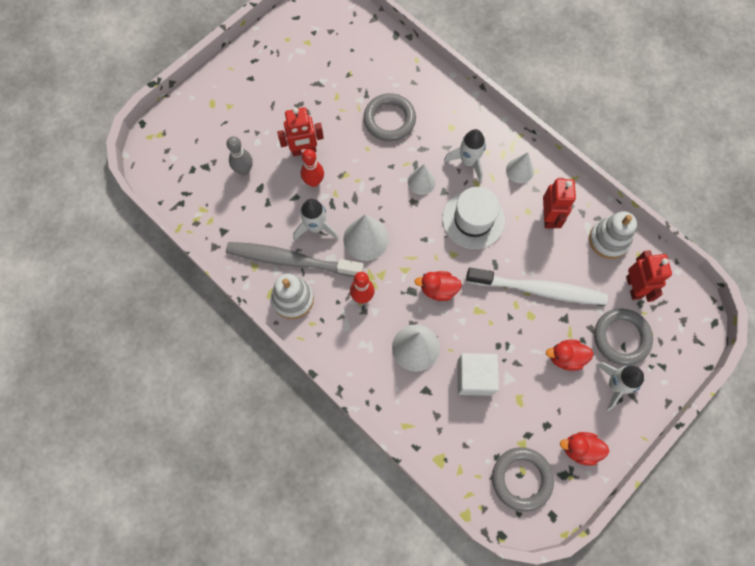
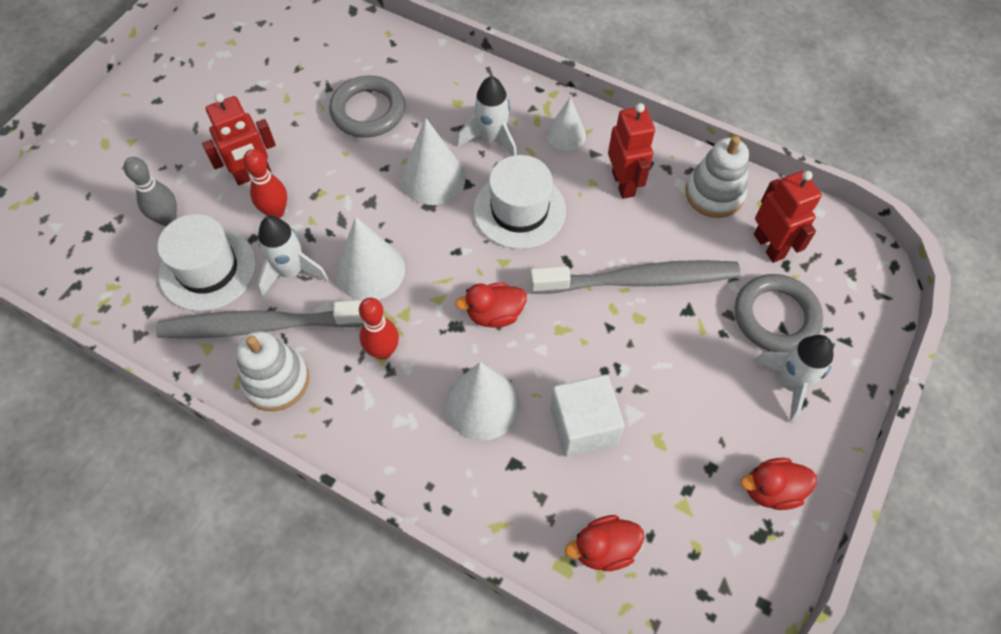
camera: 15 degrees left, 10 degrees down
(264, 212) = (208, 269): none -> white hat
(421, 181) = (433, 178): white cone -> white cone, size x1.58
(521, 479) = (699, 560): grey ring -> none
(539, 289) = (639, 280): white toothbrush -> grey toothbrush
(565, 357) = (707, 363): red duck -> red duck (603, 548)

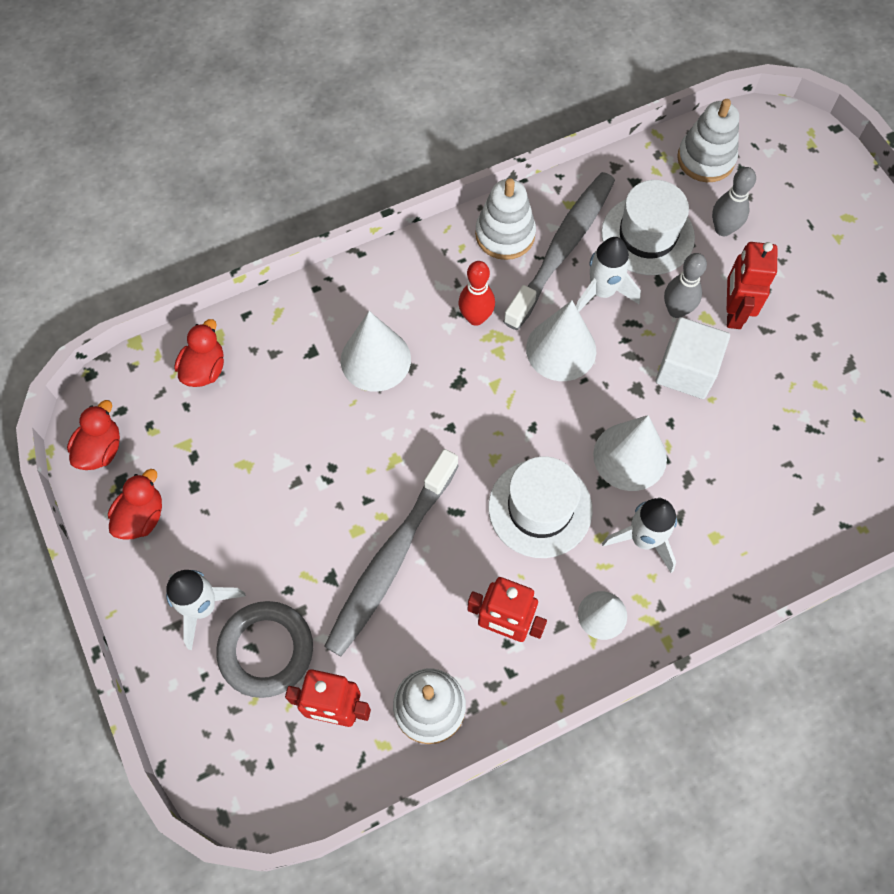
camera: 125 degrees right, 5 degrees up
(90, 268) = (706, 159): none -> white stacking toy
(276, 212) = (676, 310): red bowling pin -> grey bowling pin
(368, 111) = (755, 447): grey ring -> none
(494, 314) = (447, 418): red duck -> red duck (101, 449)
(583, 425) = (301, 419): white cube -> white cube (686, 370)

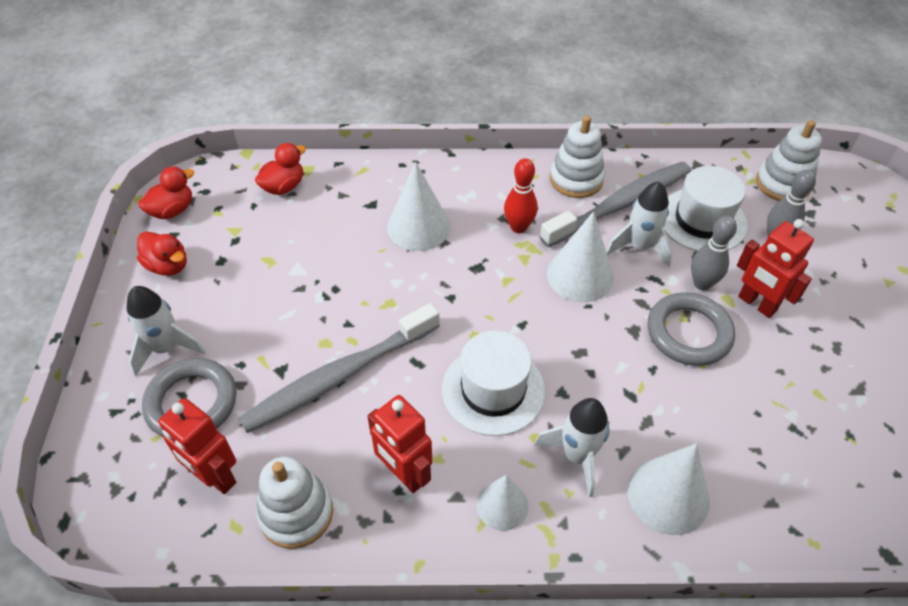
camera: 25 degrees right, 15 degrees down
(141, 517) = (168, 266): red duck -> red duck turned 75 degrees clockwise
(630, 456) = (599, 381): white cone -> white cone (668, 495)
(686, 370) = (688, 333): white cube -> grey ring
(733, 312) = (756, 304): red robot -> red robot turned 75 degrees counterclockwise

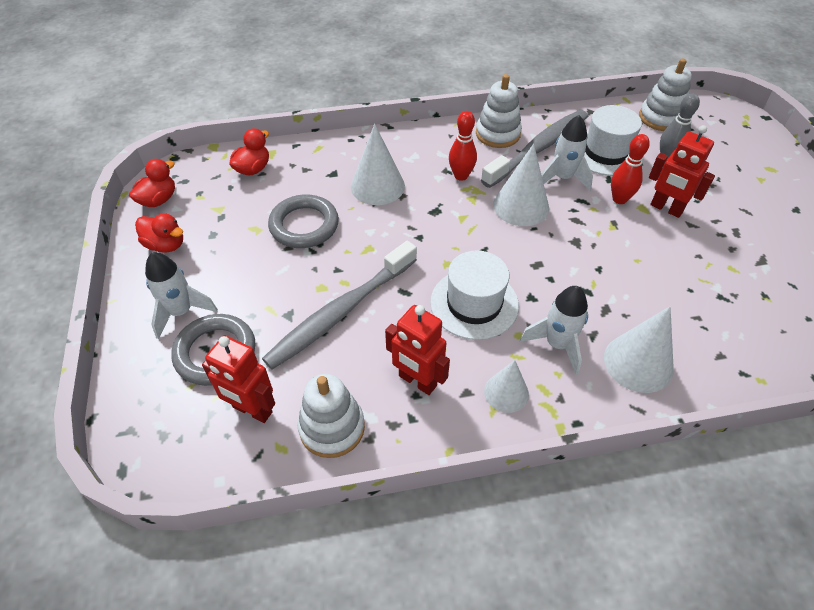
camera: 10 degrees left, 0 degrees up
(688, 333) = (619, 237): grey ring -> grey ring (304, 225)
(702, 283) = (619, 199): grey bowling pin -> red bowling pin

